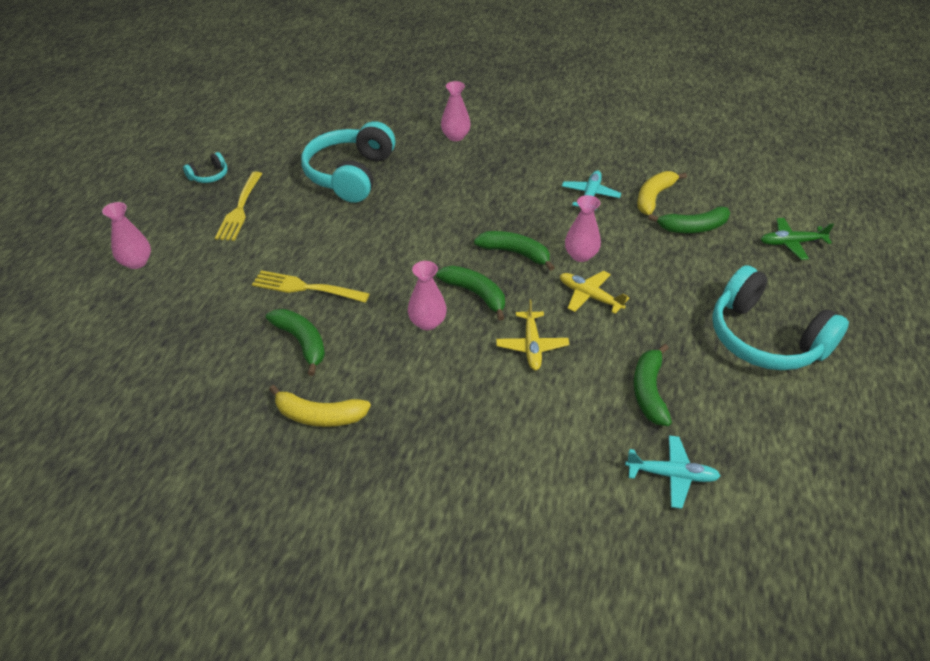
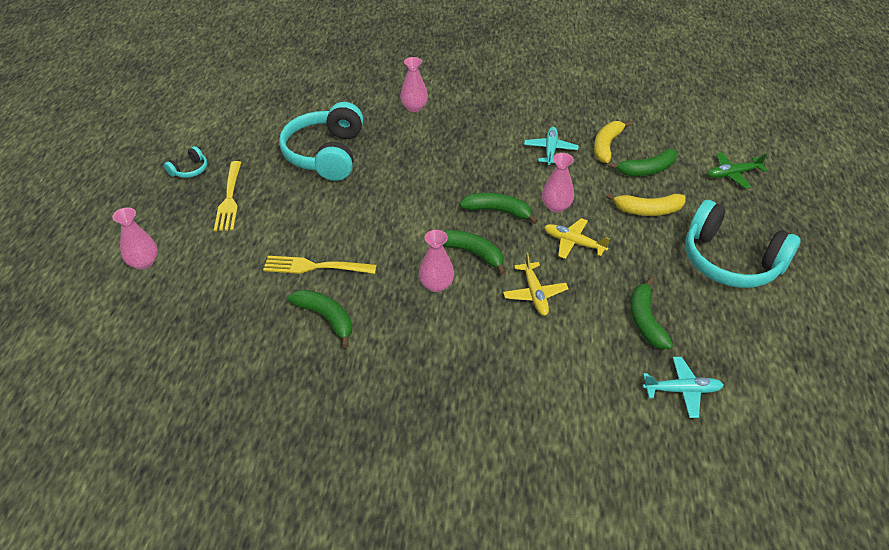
camera: 10 degrees left, 0 degrees up
(319, 416) = (362, 383): yellow banana -> yellow banana (648, 210)

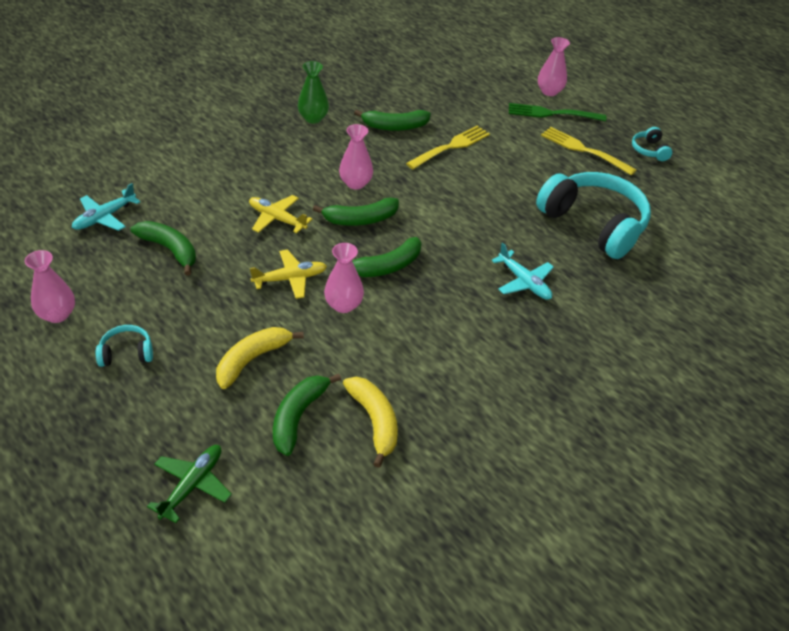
camera: 130 degrees right, 0 degrees up
(186, 241) = (552, 113): none -> green fork
(382, 381) = (313, 118): none -> green vase
(414, 107) = (619, 326): pink vase -> pink vase (57, 314)
(550, 150) = (424, 369): turquoise plane -> turquoise plane (524, 282)
(730, 261) = (126, 353): turquoise headphones -> turquoise headphones, size x0.43

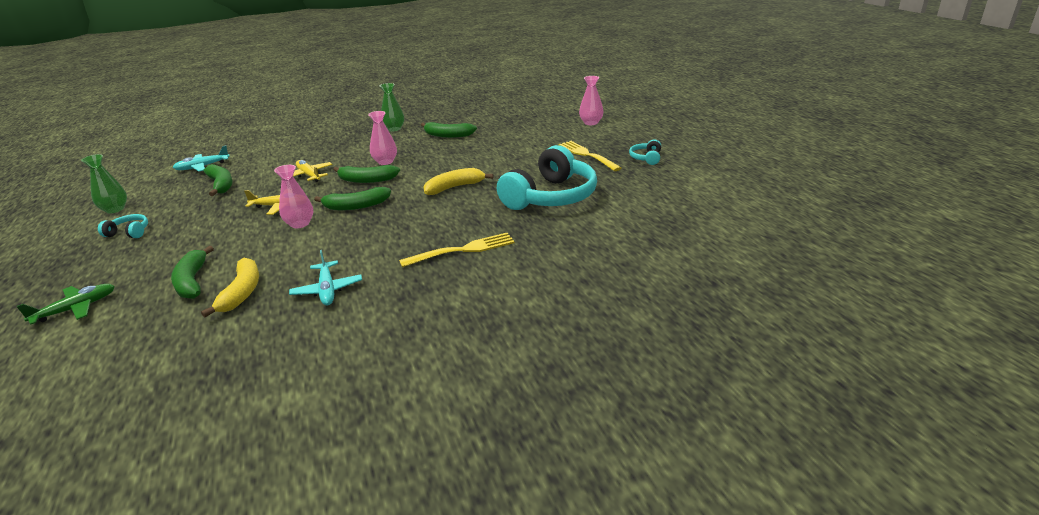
camera: 25 degrees right, 15 degrees down
(57, 314) = (115, 209): pink vase -> green vase
(252, 360) = (201, 246): yellow banana -> yellow banana (454, 187)
(298, 417) = (192, 281): green banana -> green banana turned 60 degrees counterclockwise
(450, 147) = (478, 148): yellow fork -> yellow fork (462, 250)
(524, 282) = (453, 225): turquoise plane -> turquoise plane (327, 289)
(552, 113) = (581, 134): green fork -> none
(594, 224) = (551, 197): turquoise headphones -> turquoise headphones turned 60 degrees clockwise

